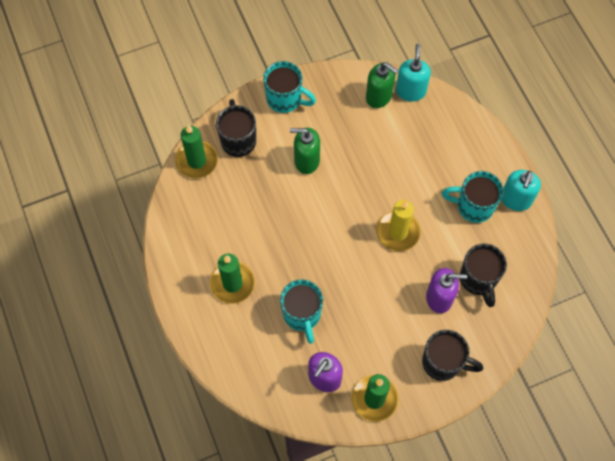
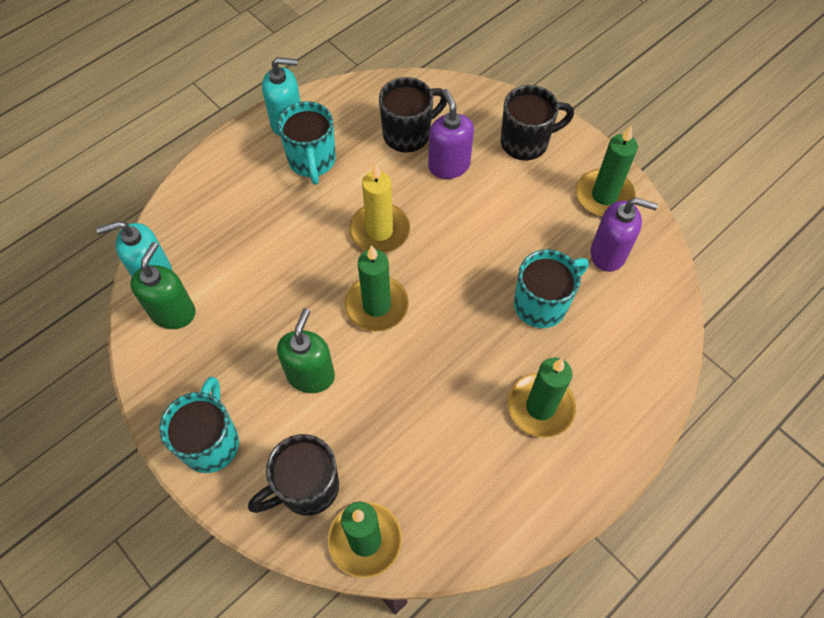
camera: 110 degrees left, 5 degrees down
(306, 161) = (310, 375): green soap dispenser -> green soap dispenser turned 150 degrees counterclockwise
(340, 212) = (376, 305): none -> green candle
(443, 363) = (526, 142): black mug -> black mug turned 75 degrees clockwise

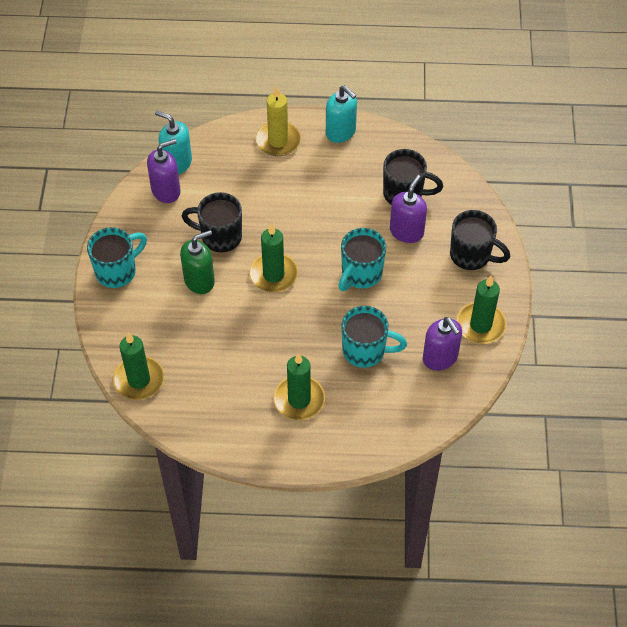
camera: 45 degrees right, 5 degrees down
(173, 312) = (166, 191): green soap dispenser -> purple soap dispenser
(306, 488) = (138, 332): black mug -> black mug (220, 237)
(312, 161) = (329, 166): turquoise mug -> turquoise mug (360, 274)
(379, 231) = (322, 236): yellow candle -> yellow candle (278, 141)

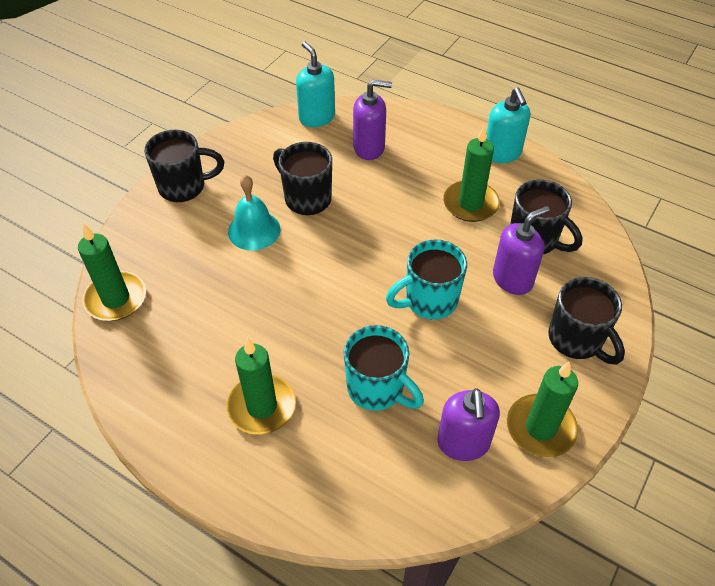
camera: 30 degrees right, 5 degrees down
(117, 271) = (184, 187): turquoise mug -> black mug
(166, 191) = (287, 136): purple soap dispenser -> purple soap dispenser (369, 148)
(199, 280) = (254, 230): green soap dispenser -> turquoise bell
(273, 274) = (333, 258): green candle -> green candle (470, 204)
(278, 141) = (430, 136): yellow candle -> none

